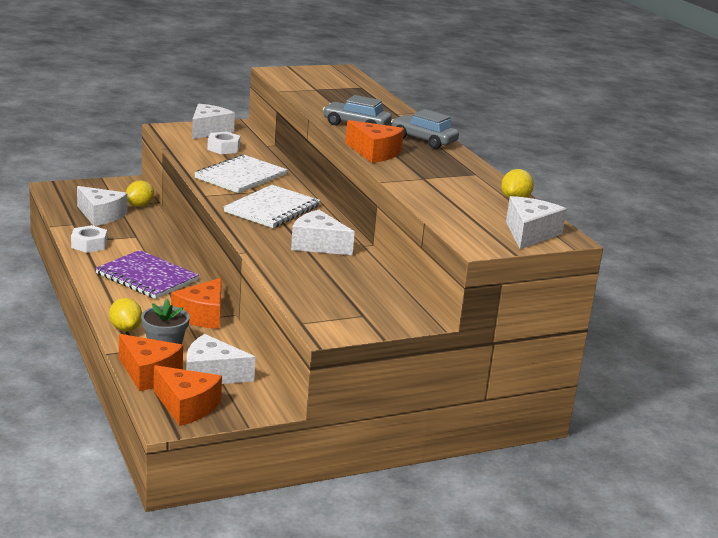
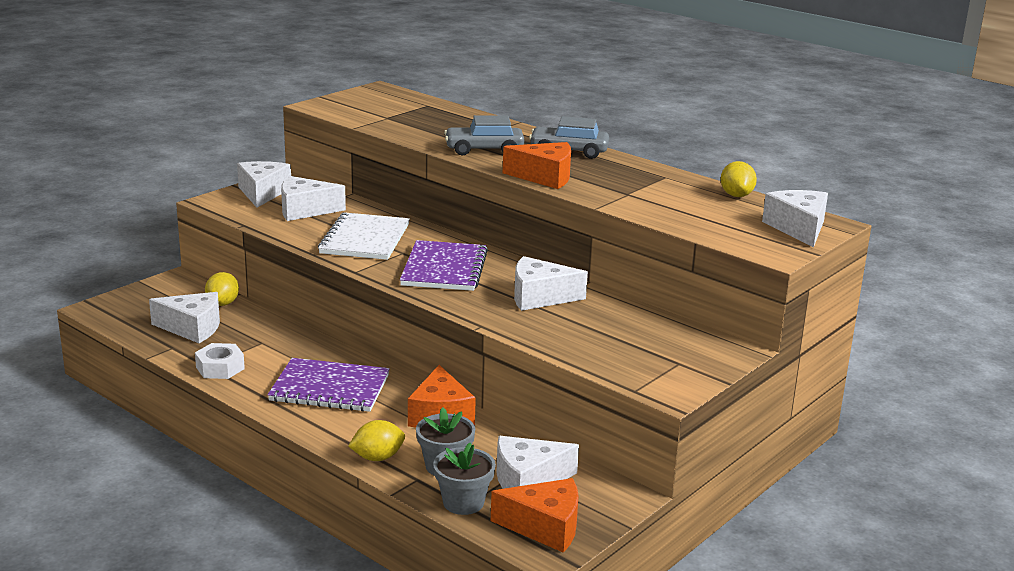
camera: 25 degrees left, 0 degrees up
(125, 328) = (377, 457): yellow lemon -> yellow lemon turned 60 degrees counterclockwise
(149, 373) = (463, 502): orange cheese -> grey flower pot
(223, 148) = (305, 210): white nut -> white cheese
(272, 209) = (444, 268): white notebook -> purple notebook

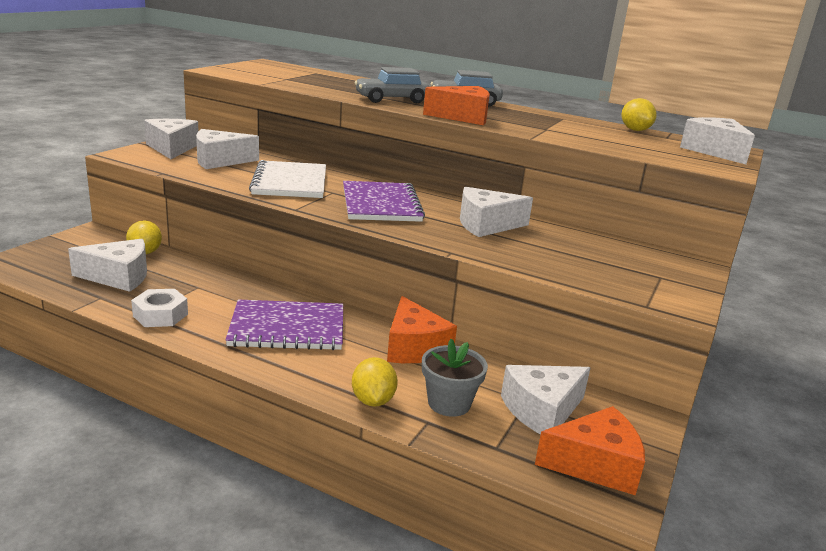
camera: 15 degrees left, 0 degrees up
(377, 457) = (373, 400): yellow lemon -> yellow lemon turned 60 degrees counterclockwise
(463, 502) = (493, 445): grey flower pot -> none

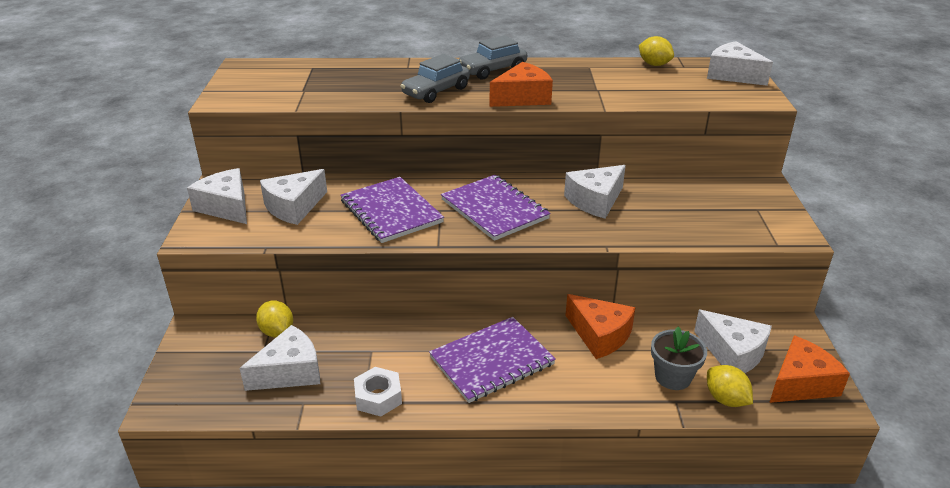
camera: 25 degrees left, 10 degrees up
(290, 182) = (391, 211): white notebook -> purple notebook
(373, 400) = (623, 401): yellow lemon -> yellow lemon (725, 399)
(542, 411) = (732, 353): white cheese -> white cheese turned 75 degrees counterclockwise

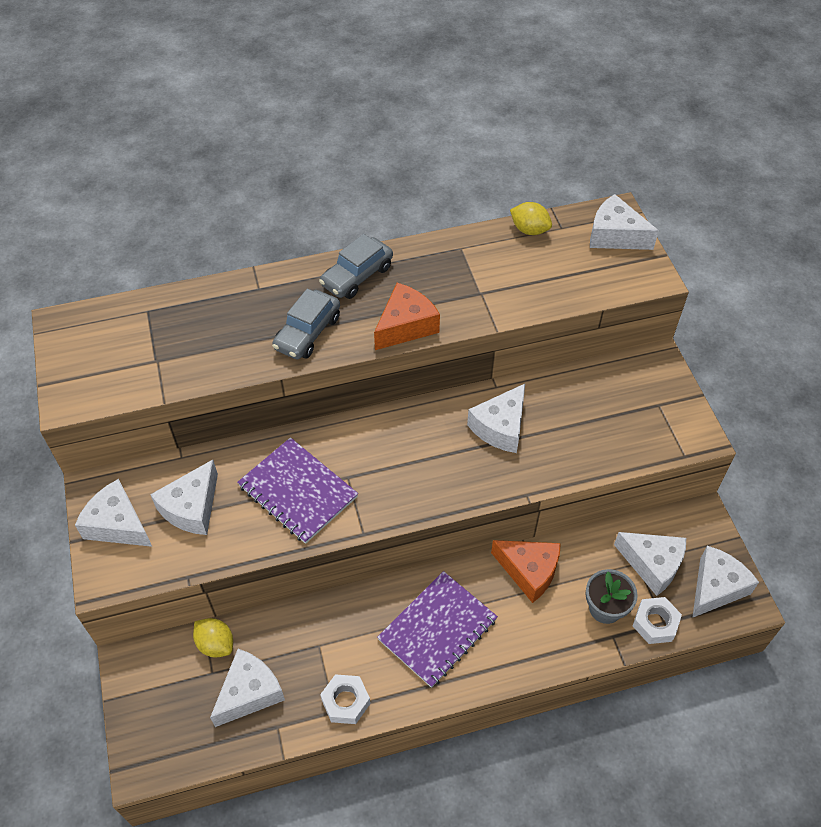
camera: 15 degrees left, 20 degrees up
(494, 209) = (403, 463): purple notebook -> none
(725, 399) = (655, 623): yellow lemon -> white nut
(801, 383) = (716, 587): orange cheese -> white cheese

